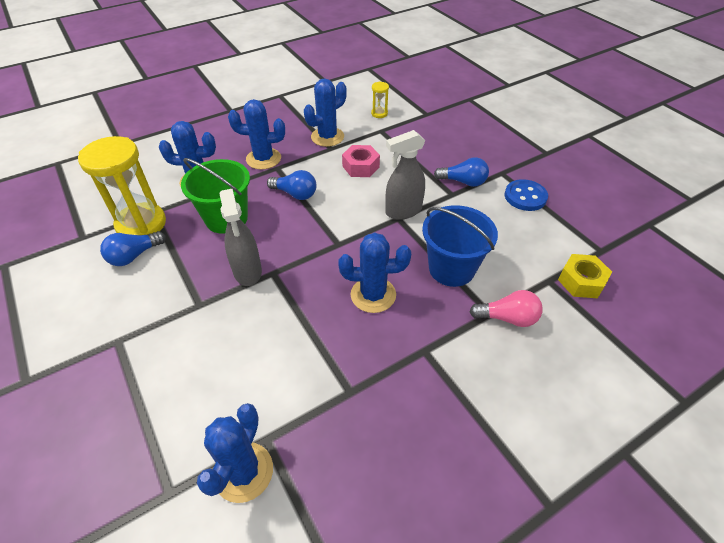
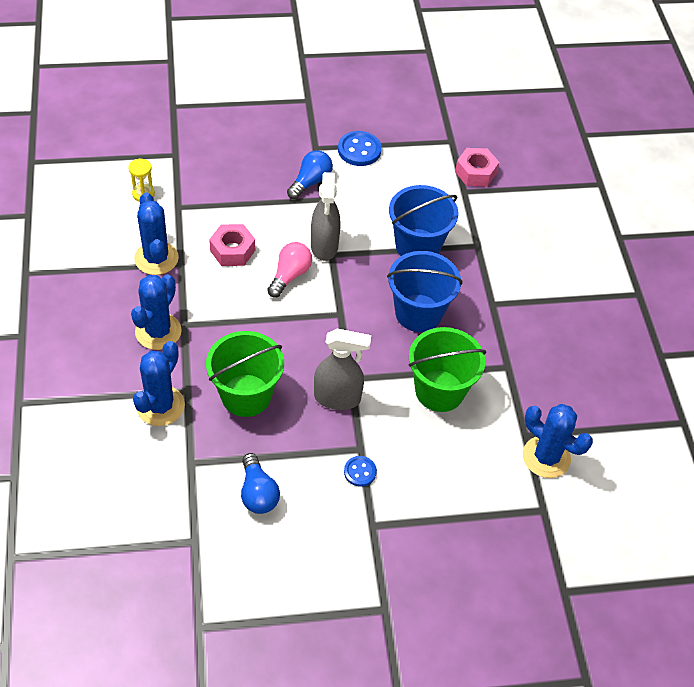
camera: 70 degrees left, 5 degrees up
(141, 224) = (207, 478): yellow hourglass -> none
(173, 312) = (360, 472): none -> blue button
(289, 341) = (439, 391): none -> green bucket
(295, 194) = (242, 323): blue light bulb -> none
(373, 295) = (418, 313): blue cactus -> blue bucket
(507, 318) = (487, 237): pink light bulb -> pink light bulb (290, 275)
(581, 281) = (475, 172): yellow nut -> pink nut

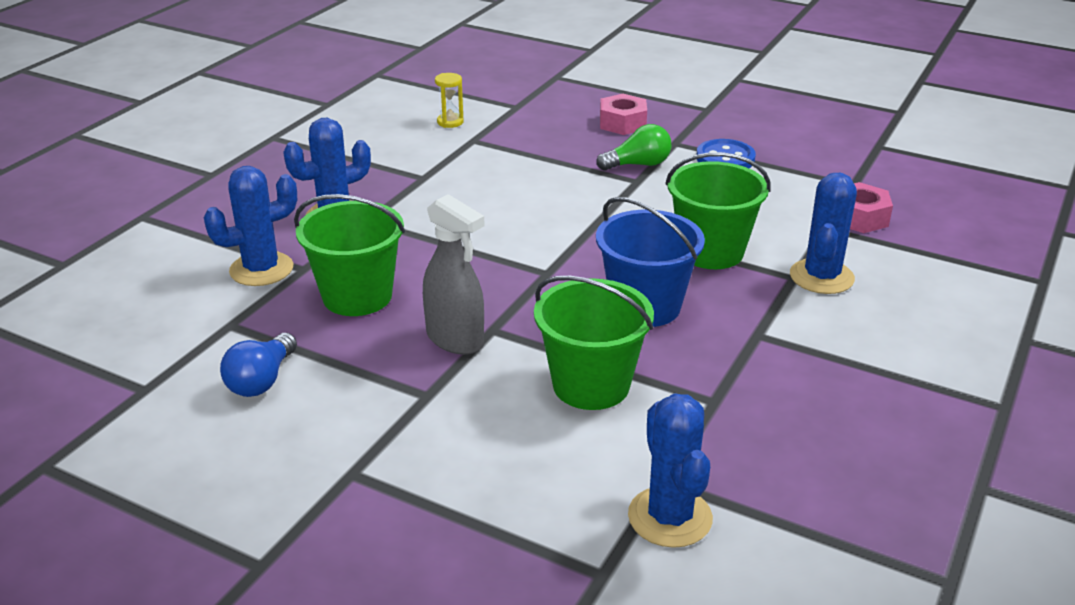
camera: 40 degrees right, 20 degrees down
(156, 258) = (404, 166): blue cactus -> blue cactus (821, 277)
(232, 250) = (488, 186): pink nut -> pink nut (622, 123)
(290, 275) = (526, 224): pink light bulb -> none
(310, 182) = (638, 164): blue light bulb -> green light bulb
(324, 246) = (594, 215): grey spray bottle -> none
(360, 472) = (399, 415): blue button -> none
(417, 246) = (711, 251): blue bucket -> green bucket

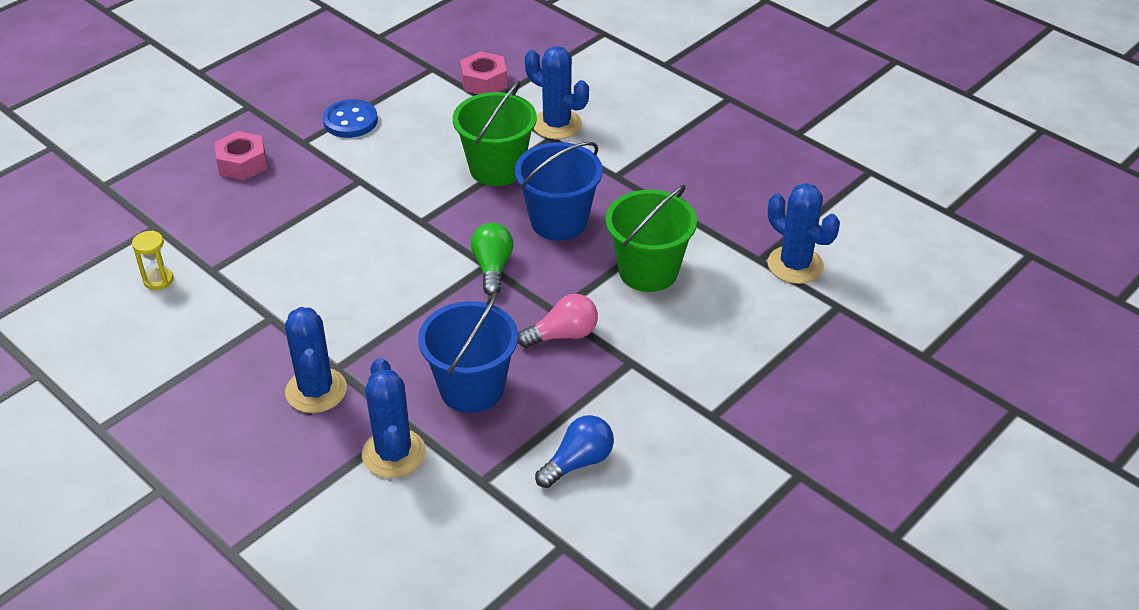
camera: 75 degrees left, 10 degrees up
(262, 380) = (578, 462): blue light bulb -> blue light bulb turned 75 degrees counterclockwise
(357, 296) = (472, 388): green bucket -> blue bucket
(455, 339) = (563, 335): grey spray bottle -> pink light bulb
(638, 164) = (331, 173): green light bulb -> green light bulb (492, 268)
(670, 517) = (795, 265): blue cactus -> blue cactus turned 45 degrees clockwise

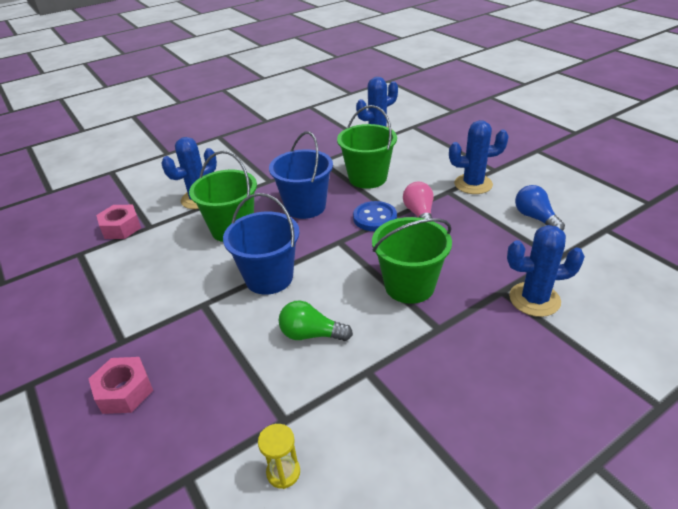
camera: 75 degrees left, 5 degrees down
(316, 391) = (465, 342): blue cactus -> blue cactus (473, 184)
(350, 121) = (114, 306): blue button -> blue button (375, 218)
(407, 337) = (409, 286): none -> green bucket
(472, 388) = (467, 257): blue bucket -> blue bucket (269, 278)
(492, 268) = (343, 239): green light bulb -> green light bulb (311, 334)

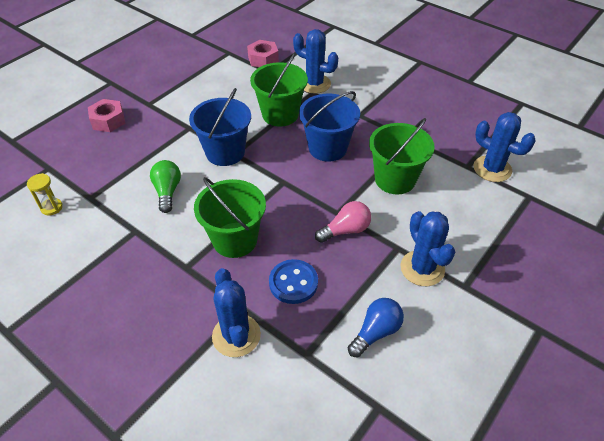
camera: 70 degrees right, 10 degrees up
(375, 218) = (327, 198): blue button -> blue button (293, 283)

